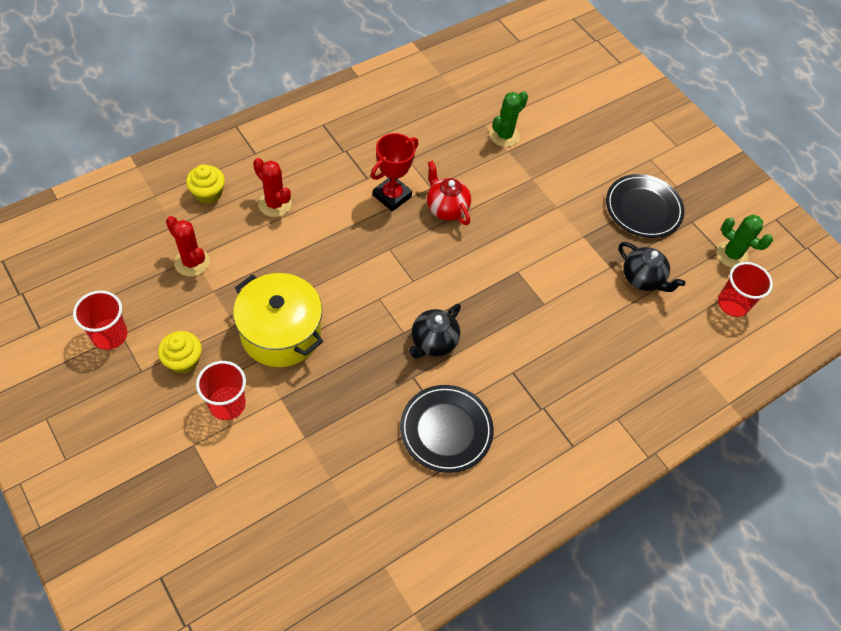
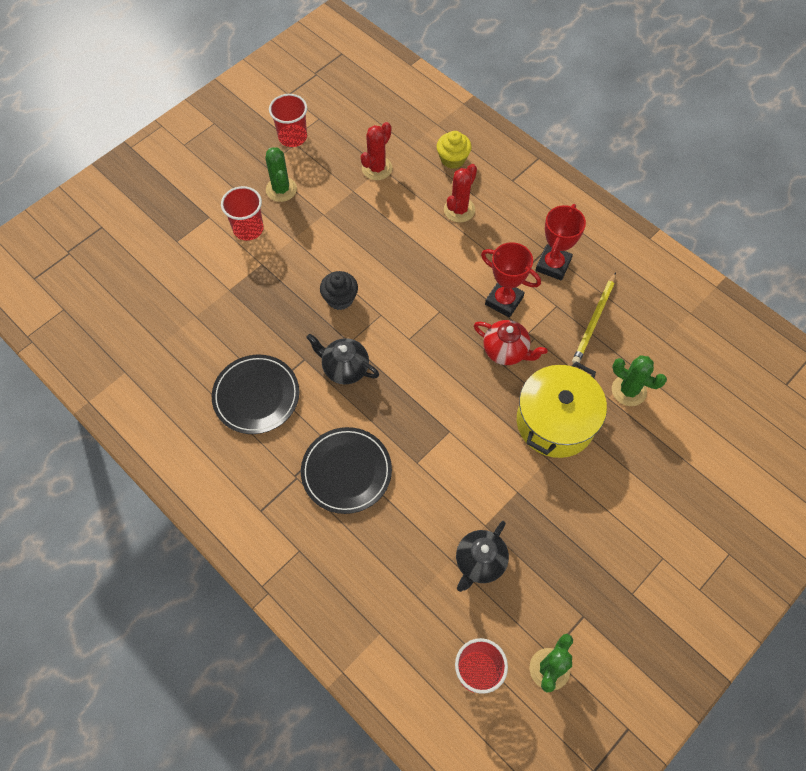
camera: 85 degrees right, 5 degrees up
(183, 360) = (281, 189): yellow cupcake -> green cactus
(281, 333) = (324, 248): yellow pot -> yellow pot (555, 422)
(349, 330) = (340, 298): none -> black cupcake
(364, 149) = (553, 265): none -> red trophy
(431, 138) = (594, 320): none -> yellow pencil
(446, 208) = (506, 351): red teapot -> red teapot turned 75 degrees clockwise
(643, 208) = (581, 555): black plate -> black plate (346, 471)

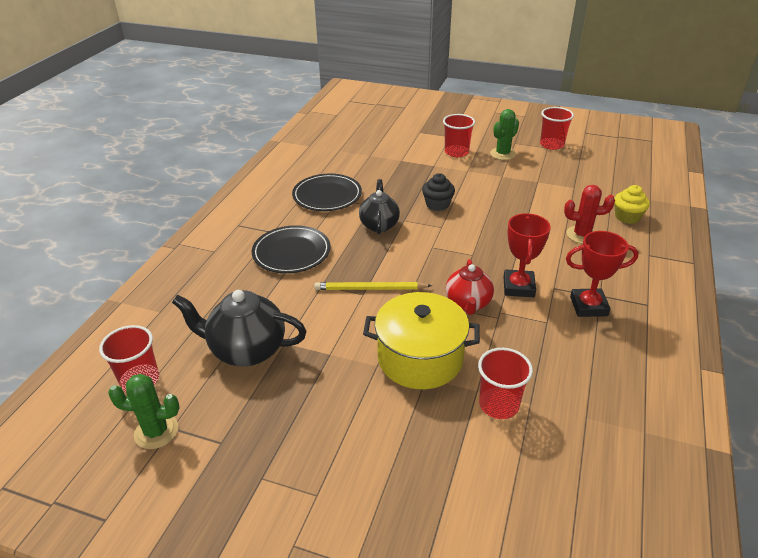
camera: 65 degrees right, 25 degrees down
(377, 168) = (570, 185): red cactus -> none
(479, 562) = (246, 350): black teapot -> black teapot, size x1.50
(594, 320) = (556, 353): yellow pencil -> yellow pencil (370, 289)
(628, 390) = (499, 404): green cactus -> red cup

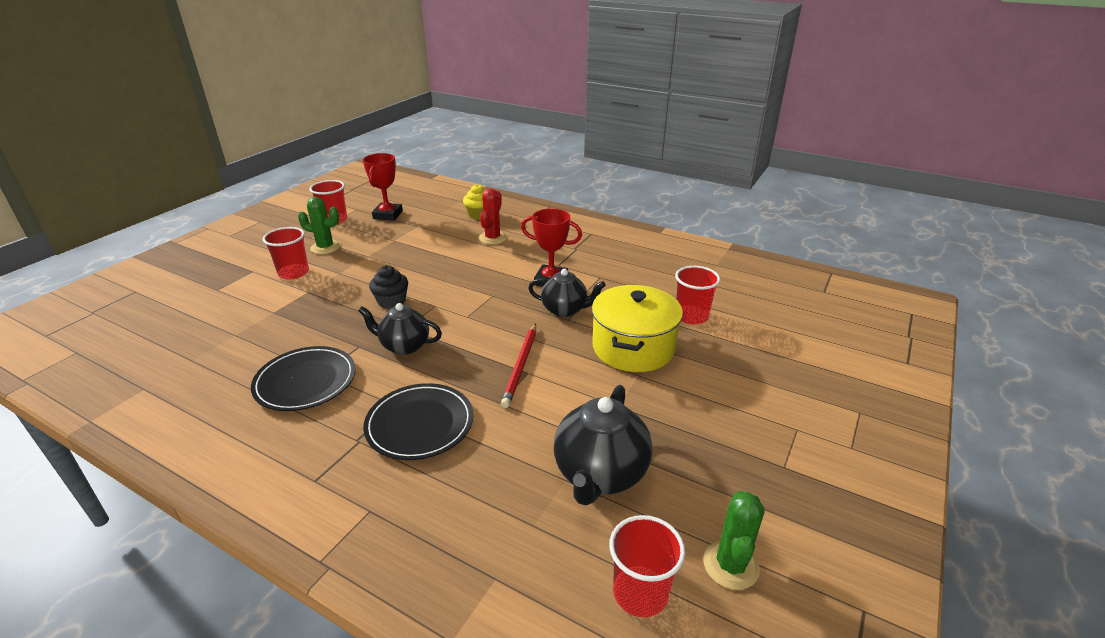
camera: 80 degrees left, 5 degrees down
(370, 289) = (521, 366): yellow pencil -> red pencil
(468, 304) = (565, 310): red teapot -> black teapot
(503, 154) = (325, 247): green cactus -> green cactus turned 45 degrees counterclockwise
(588, 306) = (586, 255): red trophy -> red trophy (388, 215)

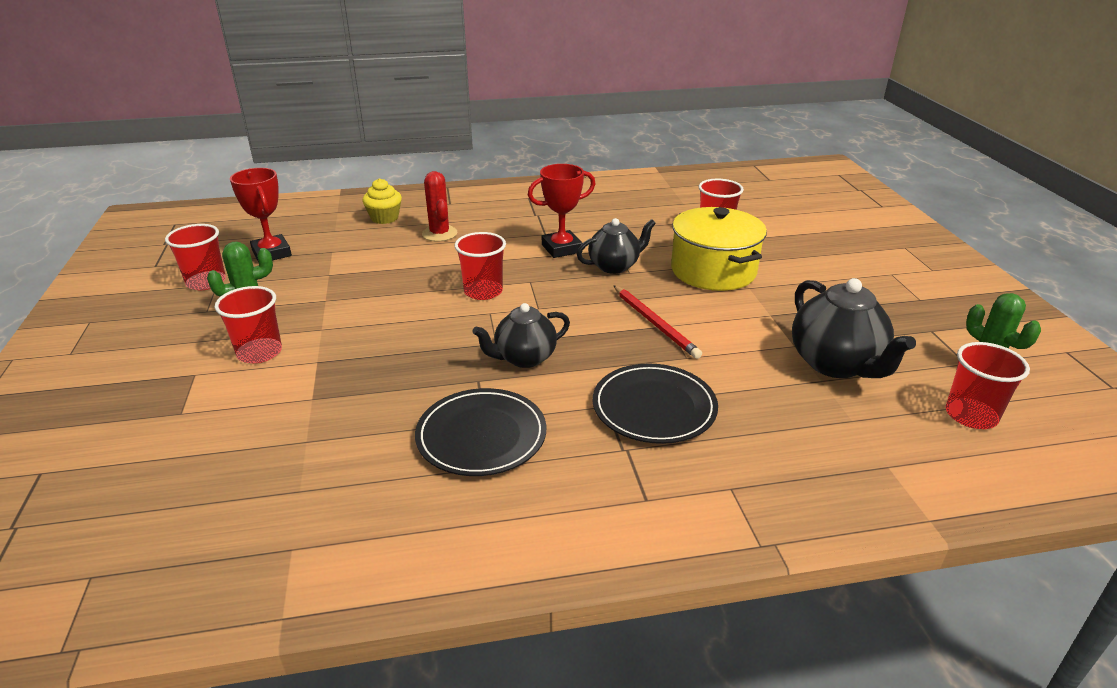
camera: 40 degrees left, 0 degrees up
(391, 301) = (437, 328): black cupcake -> none
(454, 289) = (483, 291): none -> red cup

